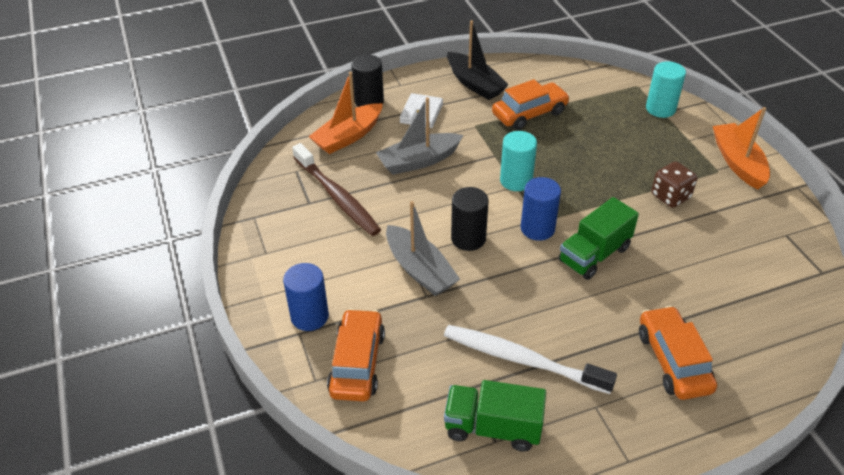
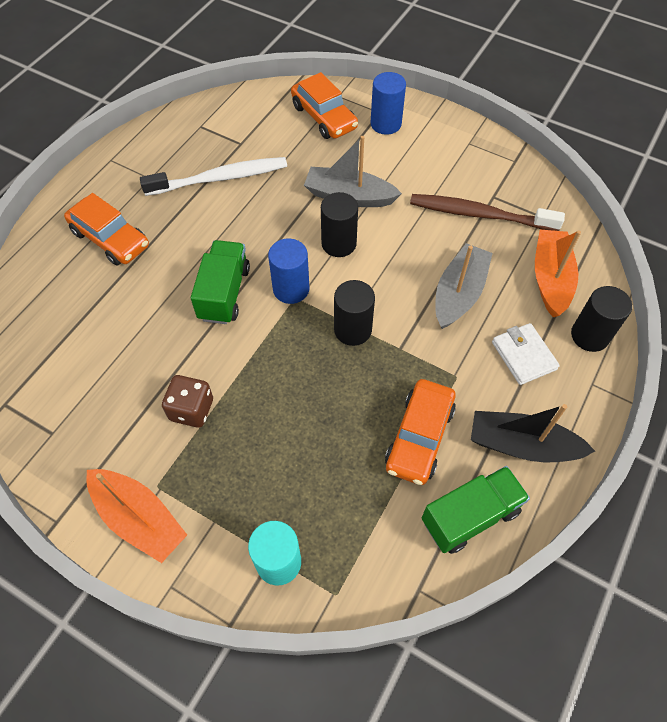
camera: 140 degrees right, 15 degrees up
(492, 428) = (207, 131): green truck -> green truck (470, 516)
(516, 180) = (352, 330): turquoise cylinder -> black cylinder

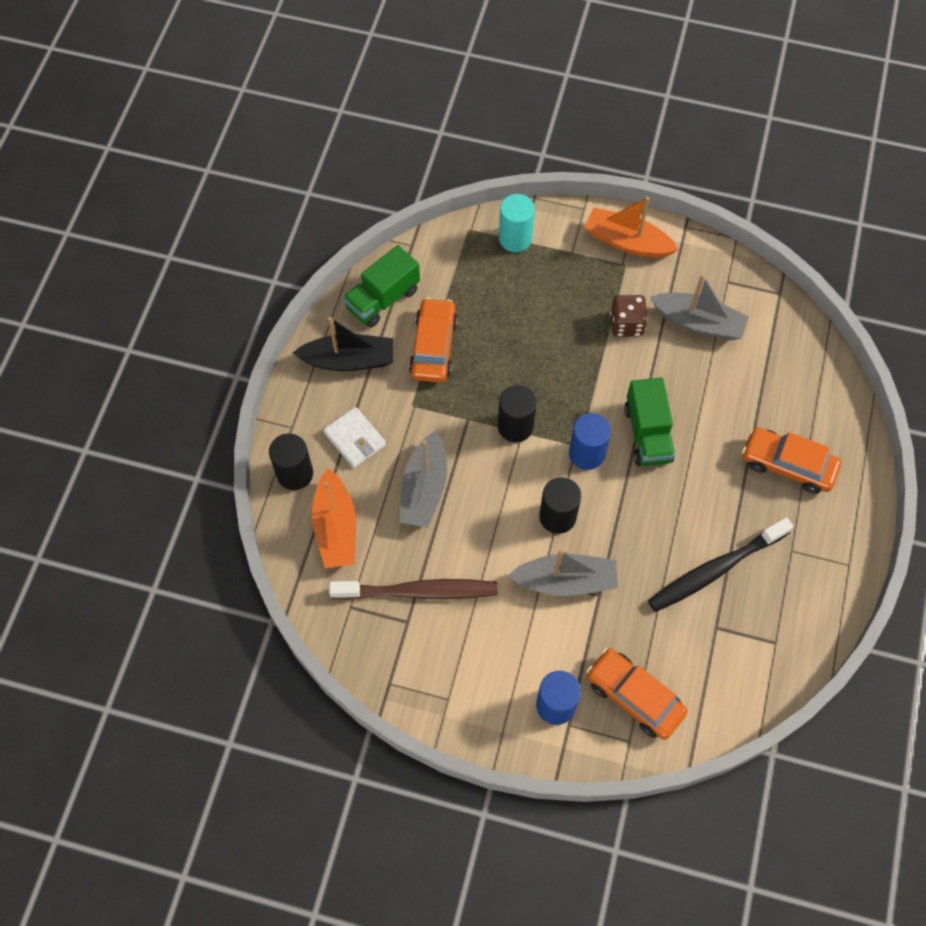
camera: 165 degrees right, 5 degrees up
(113, 392) = (698, 323): none -> grey boat
(220, 178) = (715, 569): white toothbrush -> black toothbrush

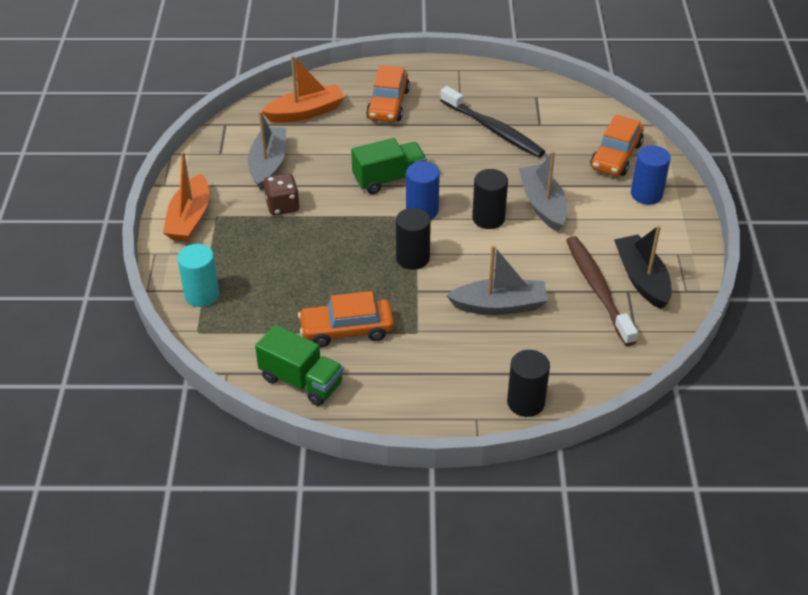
camera: 105 degrees left, 20 degrees down
(336, 527) = (566, 358): orange boat -> orange boat (305, 112)
(348, 360) = (383, 391): black boat -> black boat (641, 279)
(355, 439) = (469, 366): white wallet -> none

